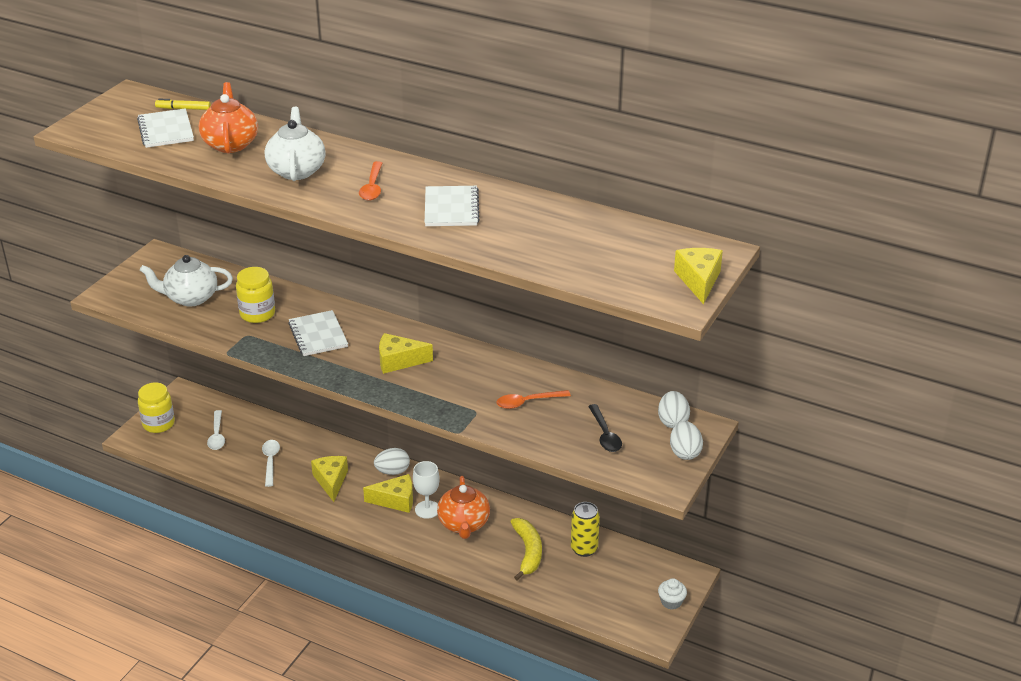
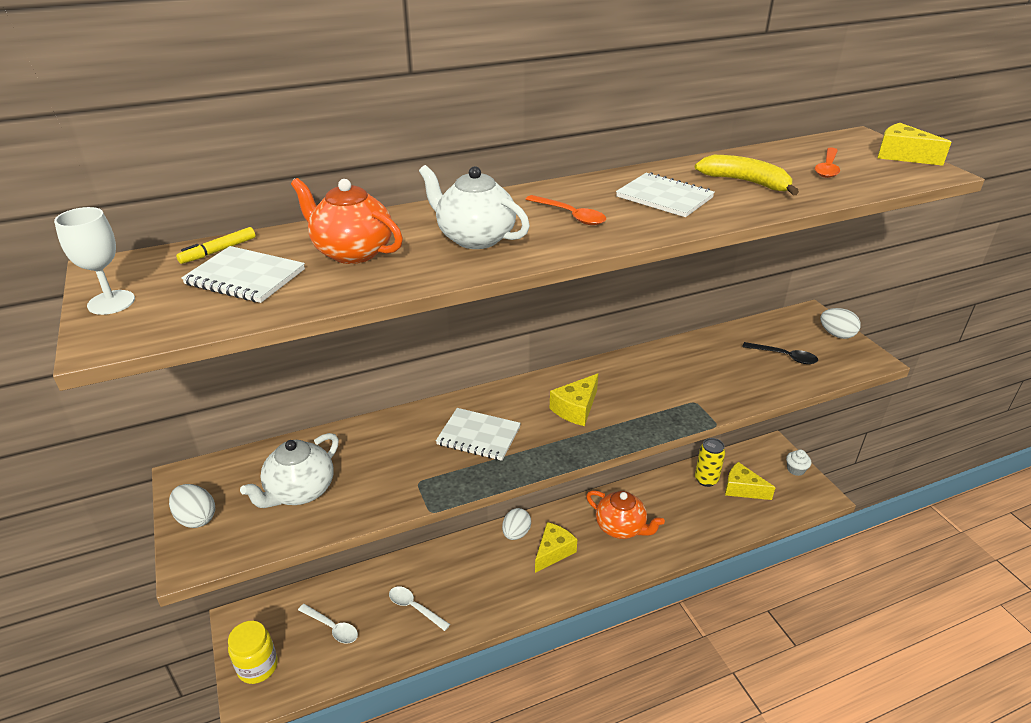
camera: 50 degrees left, 0 degrees up
(257, 314) = (393, 458): yellow jar -> none
(331, 481) = (486, 580): yellow cheese -> yellow cheese (742, 489)
(427, 509) = (583, 539): white goblet -> white goblet (111, 302)
(527, 402) = (707, 371): orange spoon -> orange spoon (827, 168)
(528, 552) = (684, 510): yellow banana -> yellow banana (745, 182)
(672, 421) = (793, 322): white egg -> white egg (196, 518)

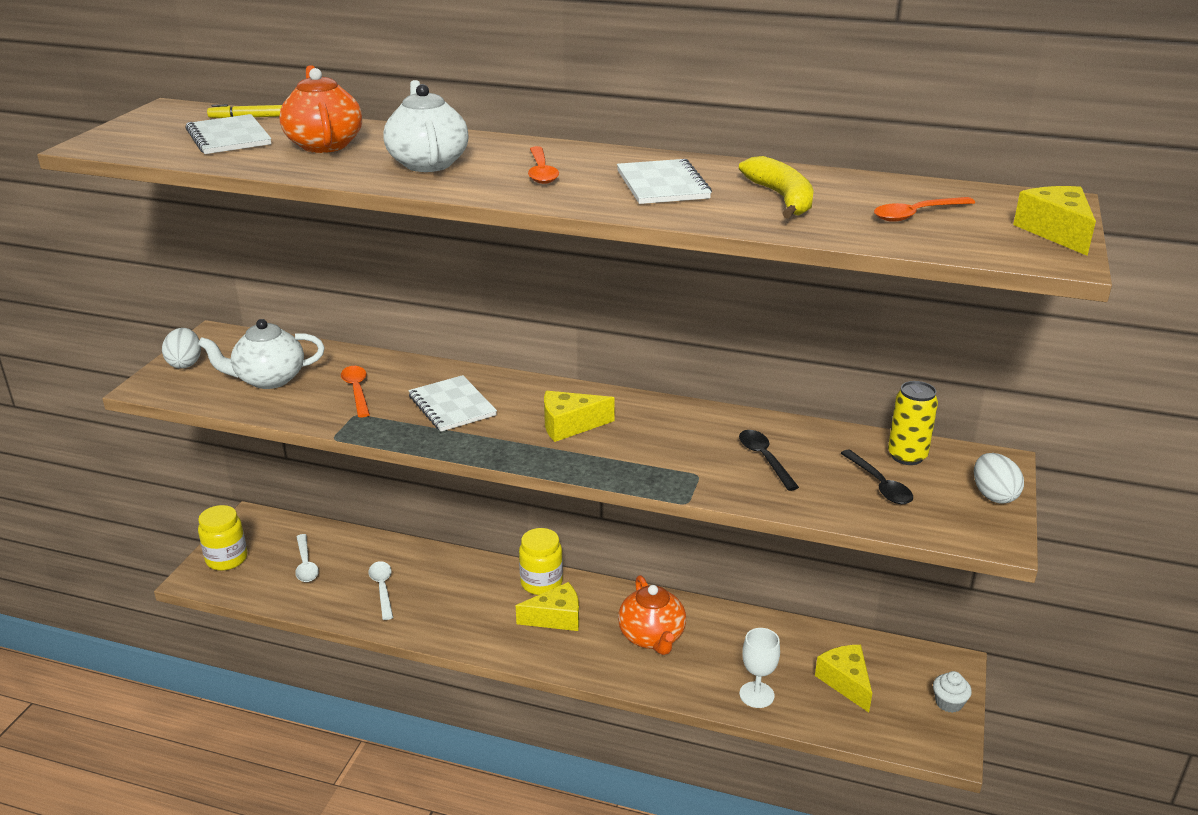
camera: 40 degrees right, 5 degrees down
(111, 302) = (133, 127): white goblet -> white goblet (756, 695)
(389, 462) = (357, 391): none -> orange spoon
(516, 533) = (541, 583): white egg -> yellow jar
(706, 479) = (812, 649): yellow can -> yellow can (907, 456)
(711, 371) = (764, 459): none -> black spoon

